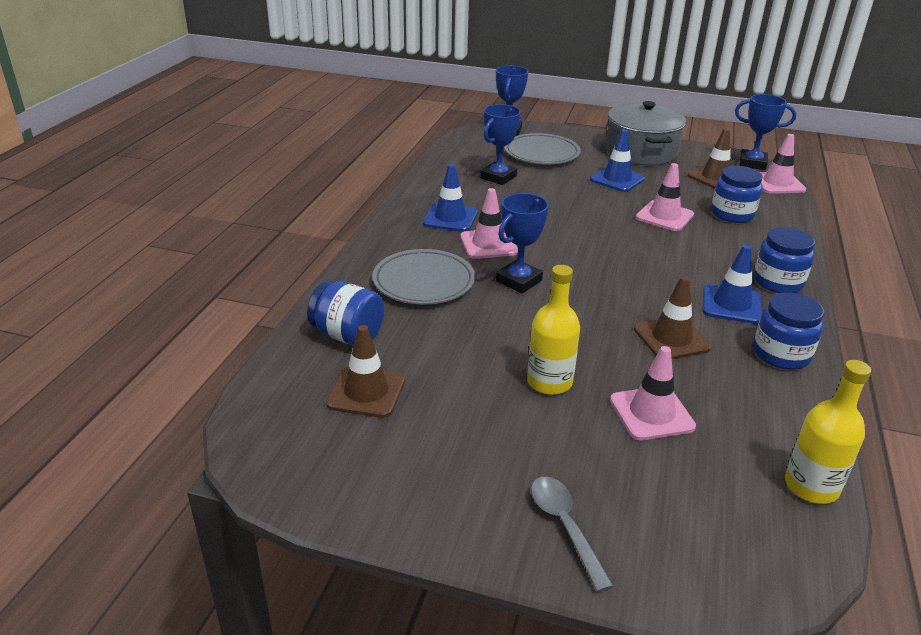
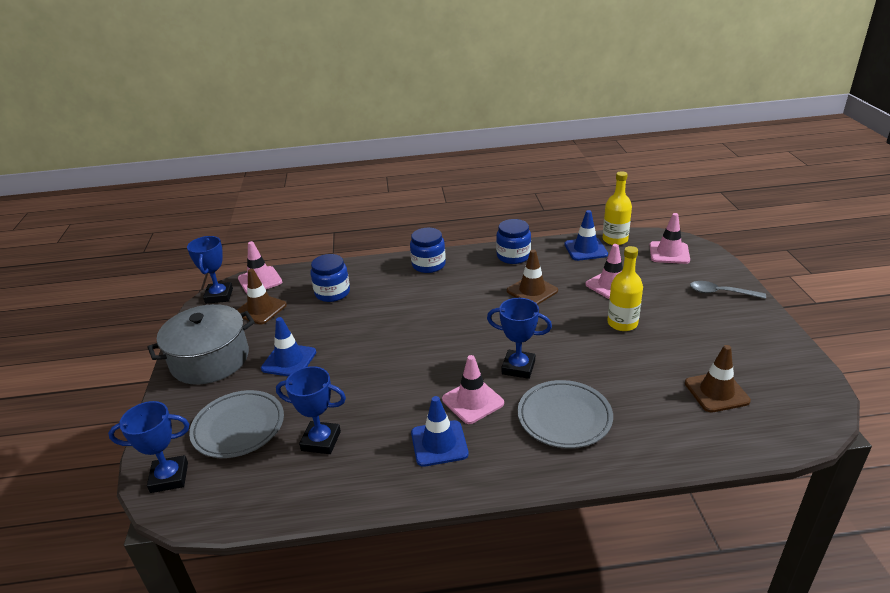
camera: 110 degrees left, 0 degrees up
(347, 335) = (673, 429): blue jar -> none
(565, 527) = (721, 293): grey spoon -> grey spoon turned 60 degrees clockwise
(664, 216) = (356, 322): pink traffic cone -> pink traffic cone (669, 253)
(731, 304) = (472, 277): blue traffic cone -> blue traffic cone (585, 249)

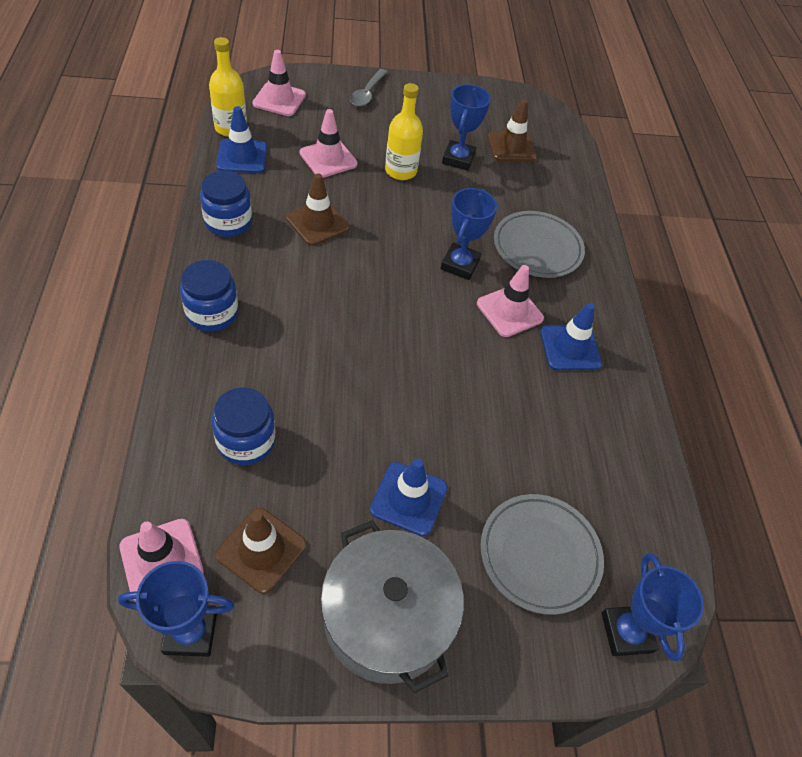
camera: 95 degrees left, 20 degrees up
(321, 441) = (565, 457): blue trophy -> blue trophy (458, 159)

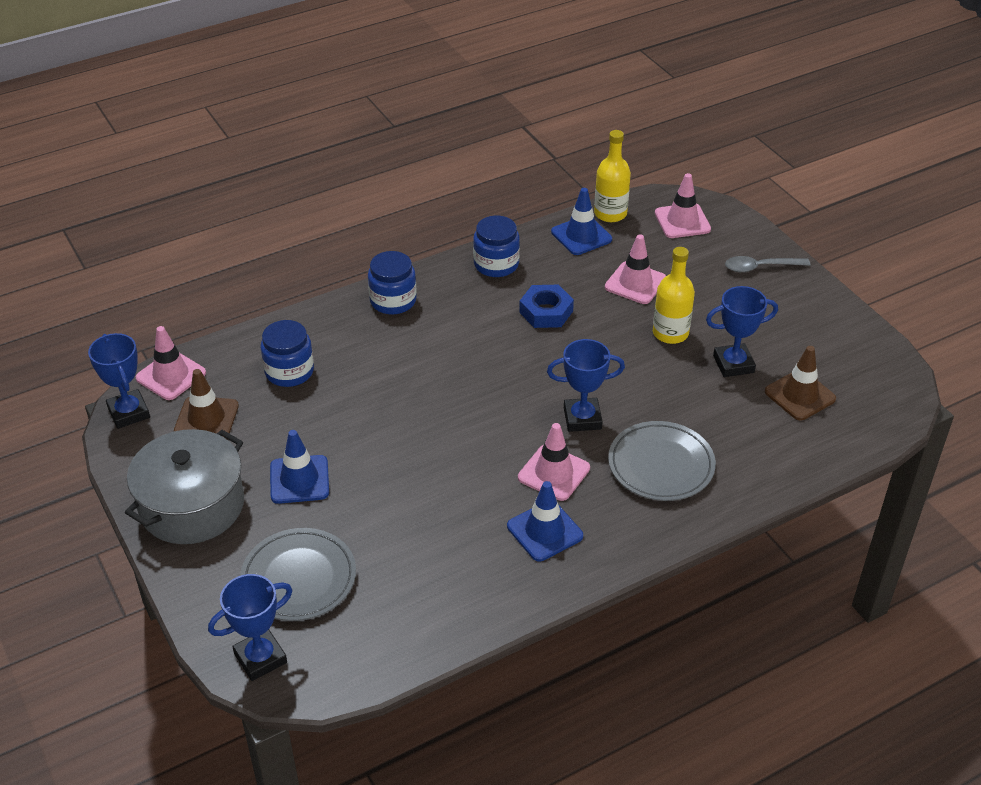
camera: 70 degrees right, 10 degrees down
(317, 223) = (546, 311): brown traffic cone -> blue nut

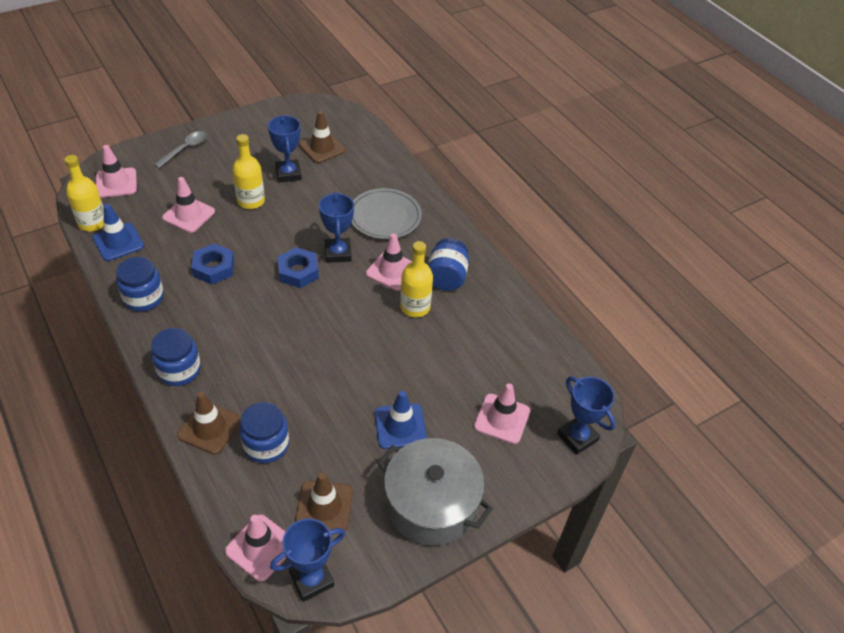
camera: 95 degrees left, 5 degrees up
(299, 578) = (502, 419): grey plate -> pink traffic cone
(315, 329) = (209, 428): none -> brown traffic cone
(488, 496) = (415, 307): none -> yellow bottle
(544, 531) = (446, 277): blue traffic cone -> blue jar
(545, 383) = (298, 272): none -> blue nut
(760, 267) = (185, 149): grey spoon -> grey spoon turned 135 degrees counterclockwise

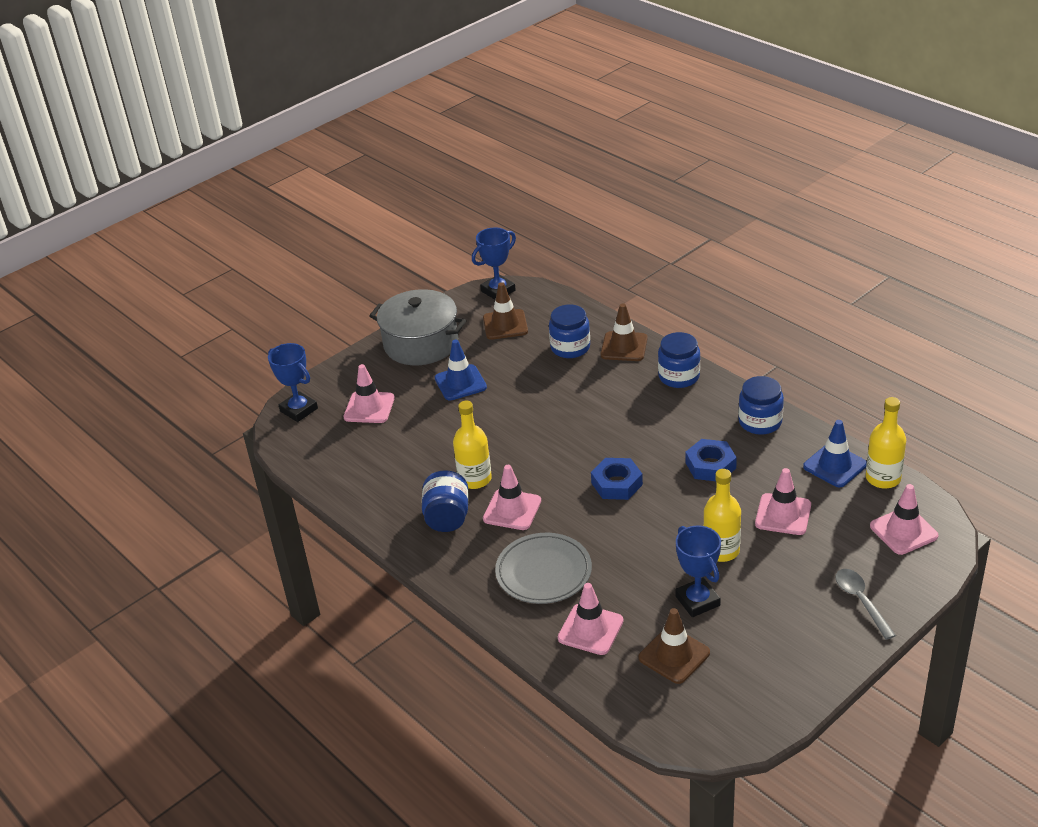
camera: 175 degrees right, 10 degrees down
(185, 149) = (861, 601): grey spoon -> grey spoon turned 135 degrees clockwise
(261, 547) = (542, 296): pink traffic cone -> pink traffic cone (590, 629)
(338, 253) = (582, 514): blue trophy -> none

